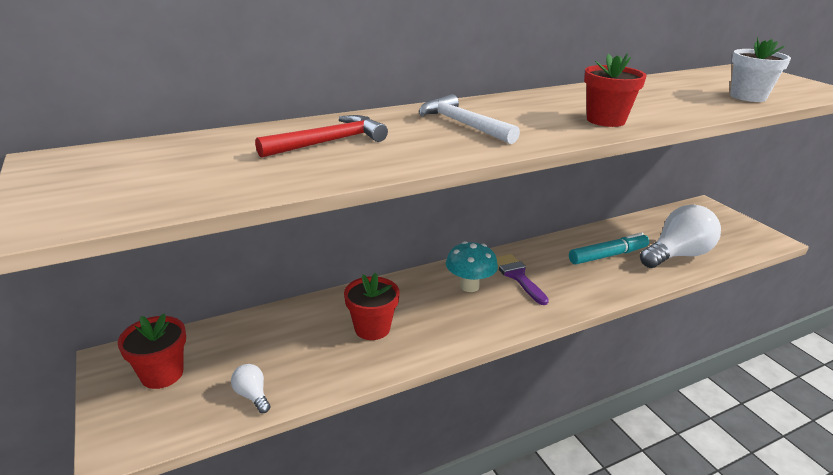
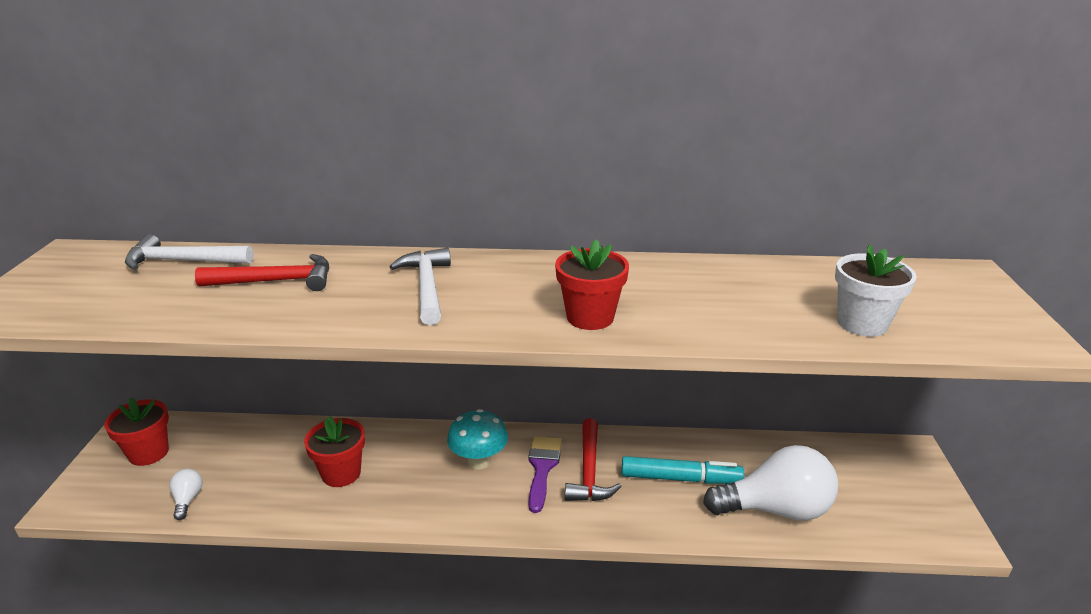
camera: 30 degrees right, 0 degrees up
(206, 145) = (183, 261): none -> white hammer
(549, 268) = (589, 471): none -> red hammer

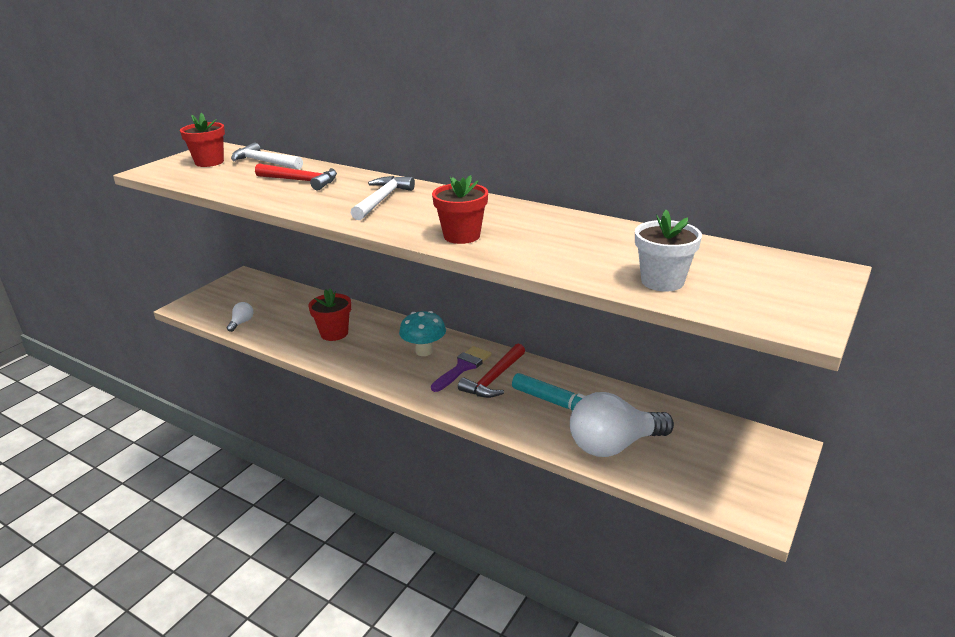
camera: 30 degrees right, 0 degrees up
(148, 453) = (241, 293): red flower pot -> red flower pot (209, 162)
(776, 509) = (613, 445): white light bulb -> white light bulb turned 135 degrees clockwise

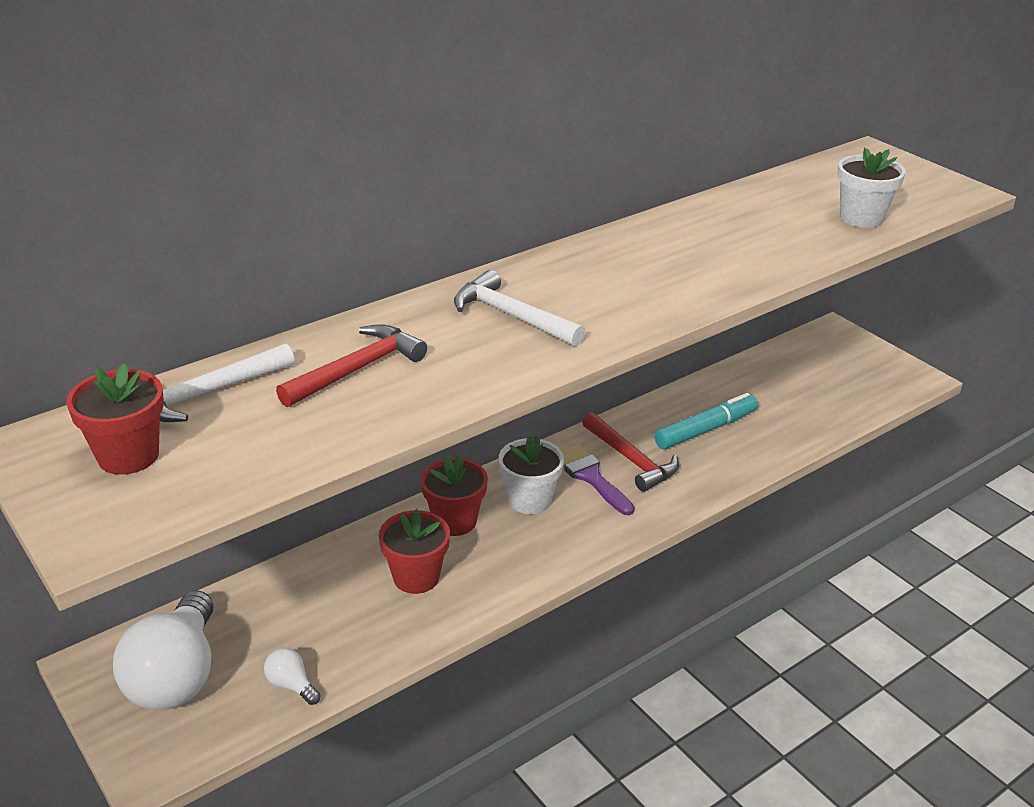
camera: 70 degrees left, 5 degrees up
(424, 351) = (530, 500): turquoise mushroom -> white flower pot
(462, 236) = (685, 287): red flower pot -> red flower pot (455, 521)
(613, 445) = (795, 418): white light bulb -> white light bulb (176, 676)

